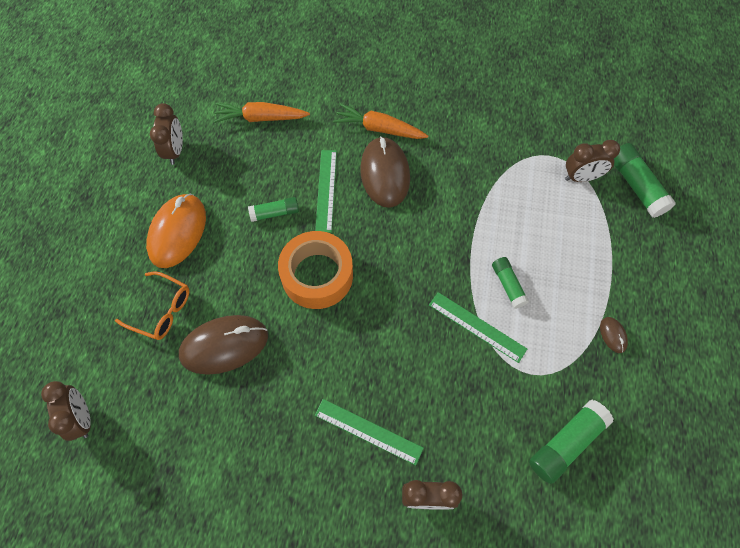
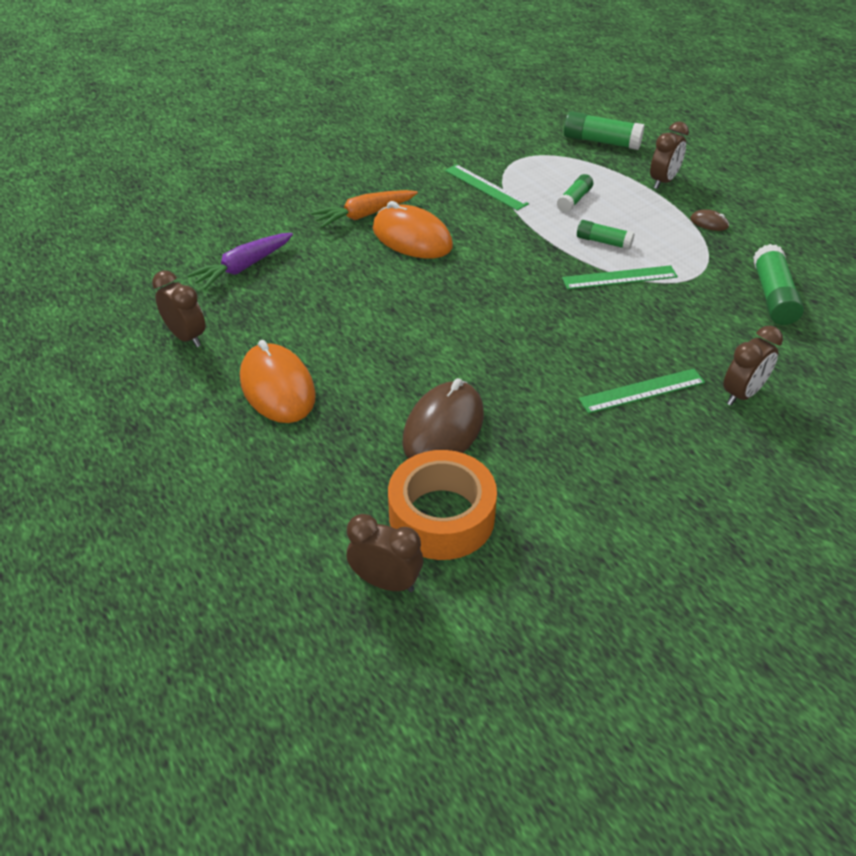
camera: 45 degrees left, 20 degrees down
(161, 310) = (346, 449): orange glasses -> none
(260, 118) = (243, 267): orange carrot -> purple carrot
(275, 213) = (353, 317): green glue stick -> green glue stick (574, 200)
(317, 275) = (453, 330): orange tape -> orange tape (441, 516)
(326, 190) = (377, 276): green ruler -> green ruler (485, 187)
(385, 174) = (412, 238): brown mouse -> orange mouse
(581, 177) = (560, 157): brown clock -> brown clock (663, 181)

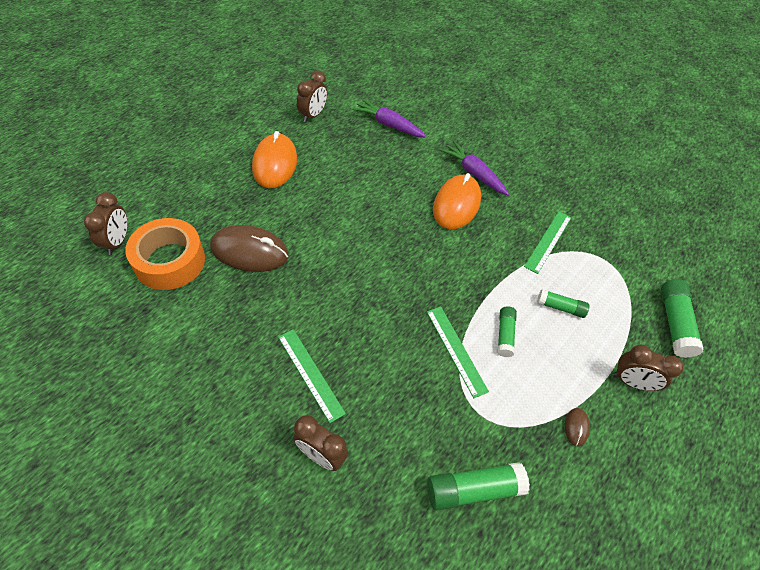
camera: 70 degrees right, 10 degrees up
(277, 387) = (275, 164): orange mouse -> orange mouse turned 45 degrees counterclockwise
(364, 215) = (473, 173): orange carrot -> purple carrot

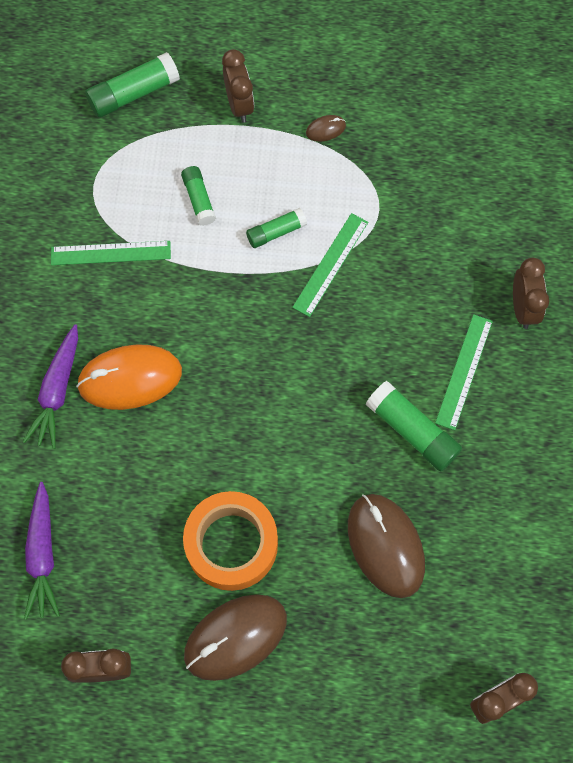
camera: 120 degrees left, 15 degrees up
(170, 261) = (468, 617): orange tape -> orange tape (231, 544)
(275, 164) = (235, 637): orange mouse -> brown mouse
(473, 489) = (448, 178): green glue stick -> green glue stick (412, 431)

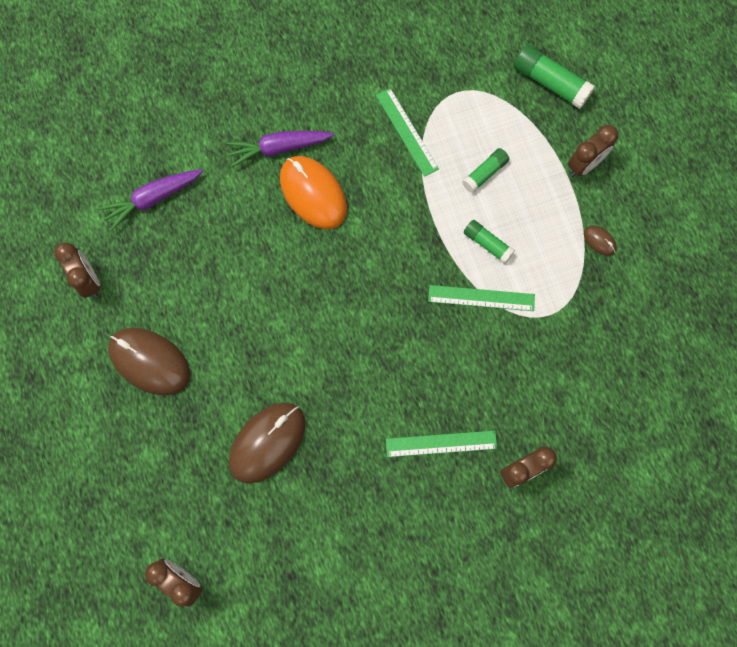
camera: 65 degrees right, 5 degrees up
(231, 544) = (218, 327): orange tape -> none
(412, 431) = (370, 423): green glue stick -> none

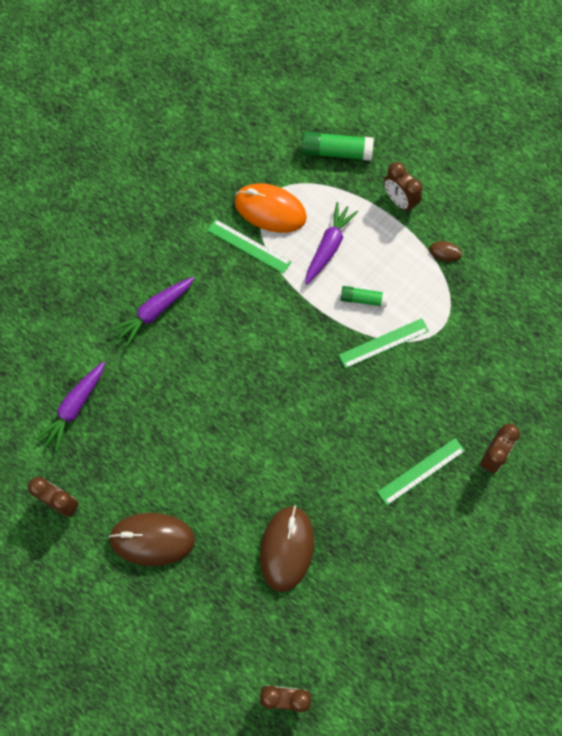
camera: 30 degrees left, 5 degrees down
(313, 194) = (204, 333): orange mouse -> orange mouse (270, 210)
(485, 173) = (328, 247): green glue stick -> purple carrot
(584, 165) = (399, 201): brown clock -> brown clock turned 120 degrees clockwise

